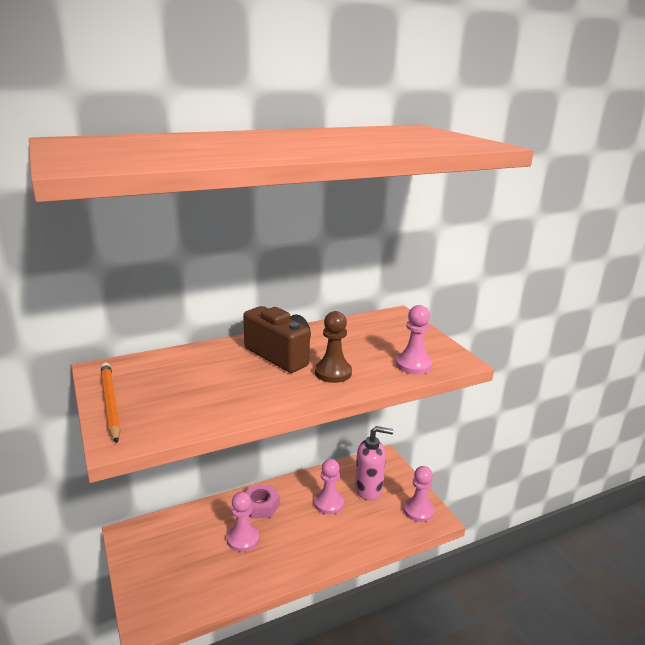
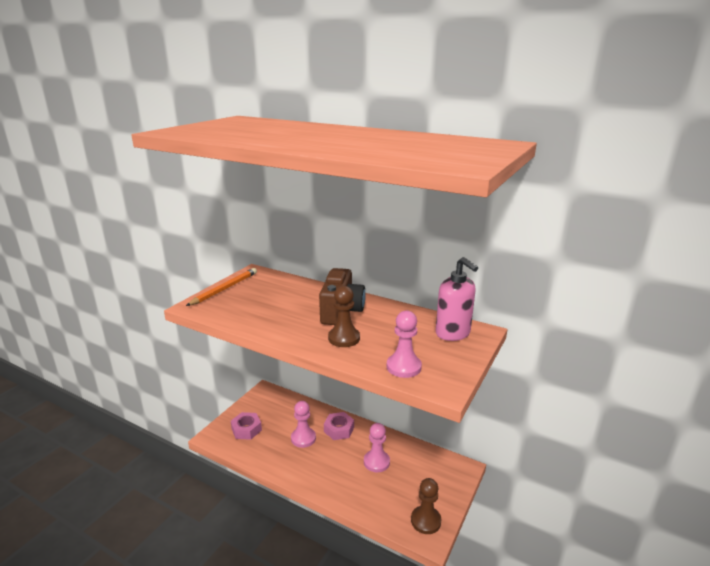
camera: 55 degrees right, 0 degrees up
(173, 582) = (246, 429): none -> pink nut
(369, 489) = (416, 477): pink soap dispenser -> pink soap dispenser (453, 333)
(418, 511) = (425, 521): pink pawn -> brown pawn

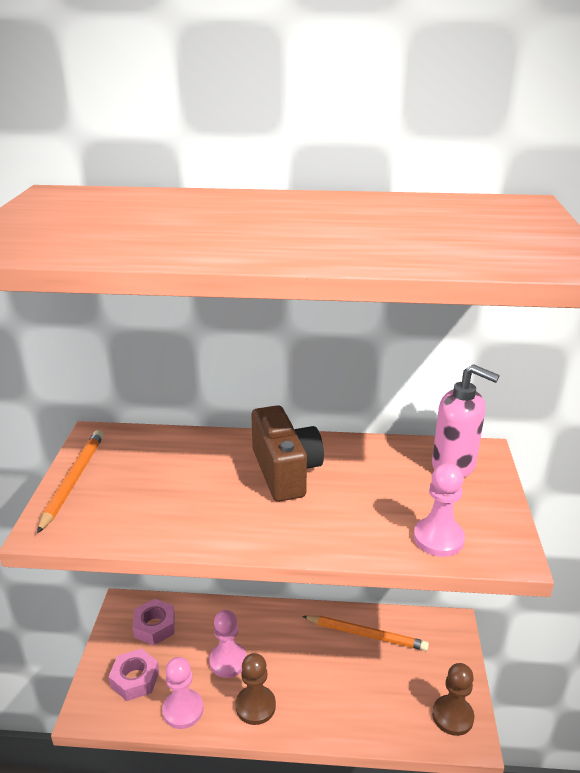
camera: 25 degrees left, 5 degrees up
(339, 429) = (269, 629): pink nut -> pink nut (154, 626)
(344, 338) = (326, 517): brown pawn -> brown pawn (255, 706)
(376, 462) = (346, 658): pink pawn -> pink pawn (183, 710)
(398, 453) = (366, 635): none -> orange pencil

